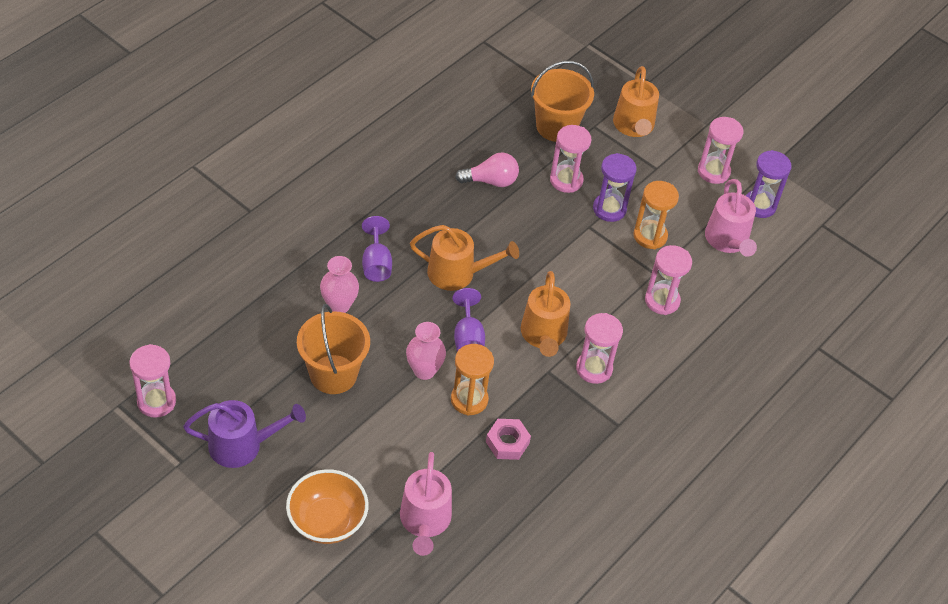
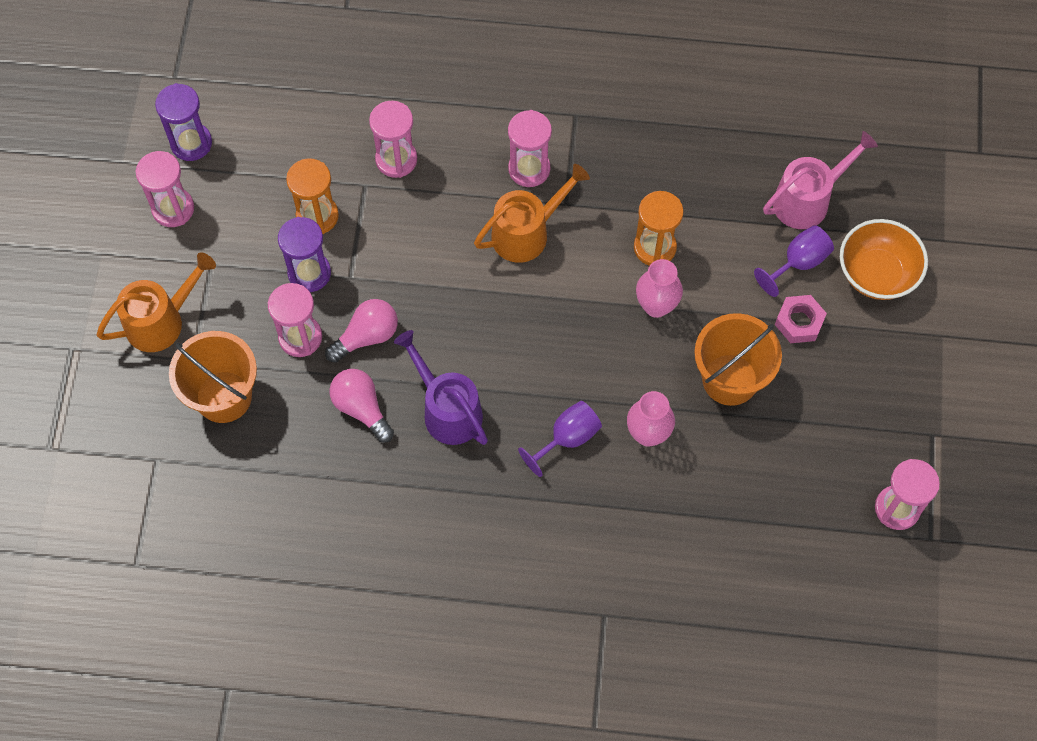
camera: 120 degrees left, 15 degrees up
(242, 445) = (871, 397): purple watering can -> purple watering can (447, 410)
(458, 273) = (515, 355): orange watering can -> none
(468, 337) = (586, 295): purple goblet -> purple goblet (798, 263)
(507, 442) = (672, 188): pink nut -> pink nut (799, 322)
(538, 210) = (367, 336): none -> pink light bulb
(728, 241) = (267, 145): pink watering can -> none

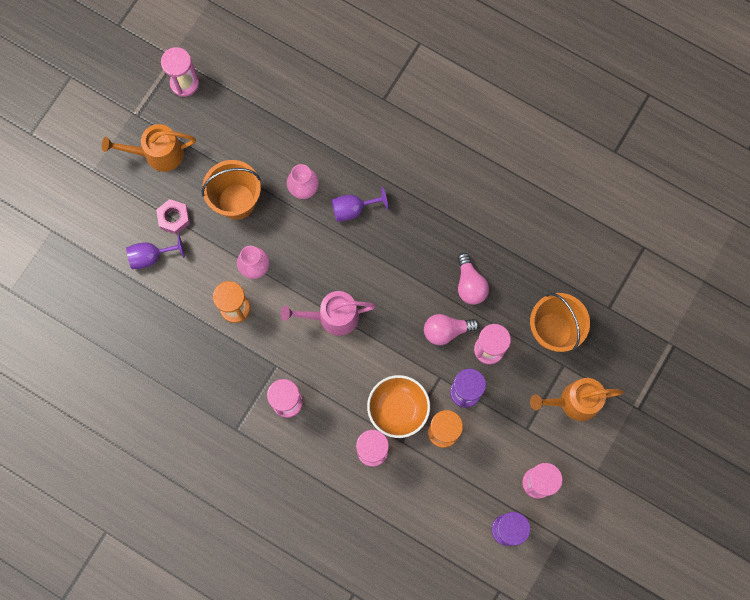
camera: 155 degrees left, 10 degrees up
(447, 410) = (417, 259): purple watering can -> none
(527, 232) = (311, 356): orange watering can -> orange watering can (158, 154)
(807, 200) = (120, 296): pink watering can -> pink watering can (332, 317)
(876, 274) = (107, 227): orange bowl -> orange bowl (398, 409)

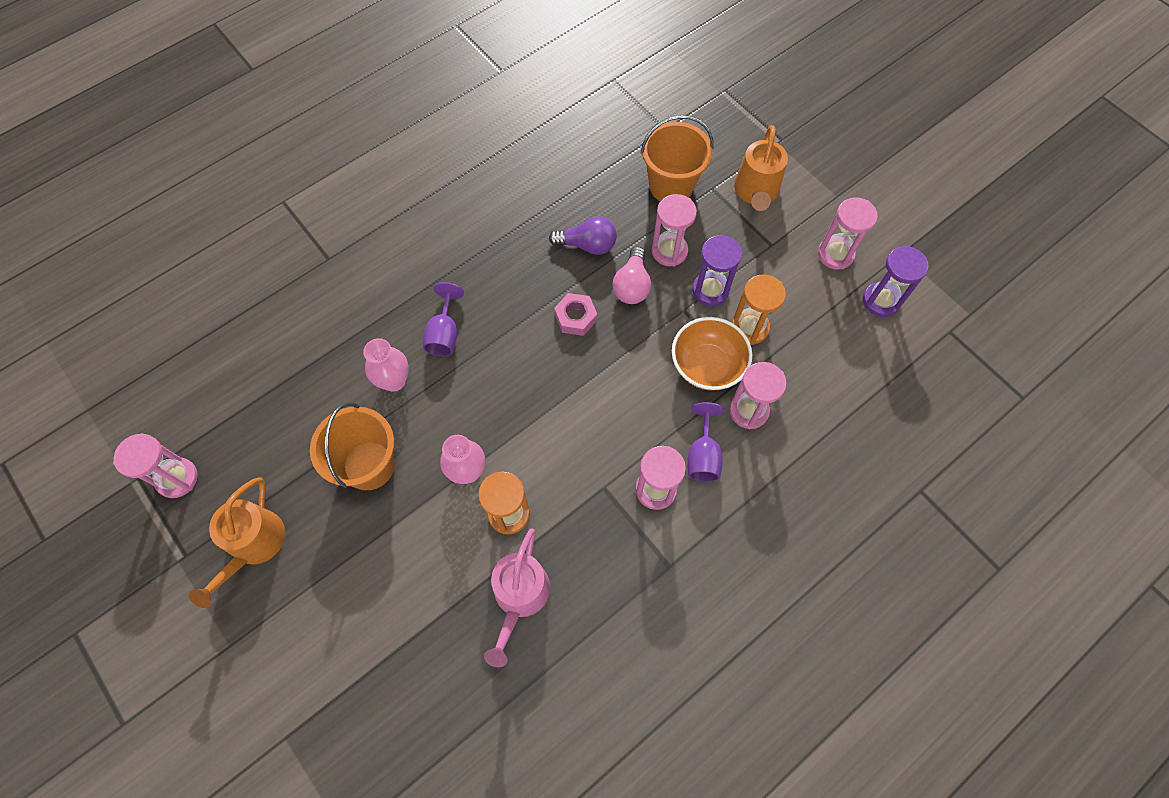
camera: 70 degrees left, 10 degrees down
(151, 256) = (390, 603): purple goblet -> purple goblet (703, 455)
(174, 218) = (352, 554): pink nut -> pink nut (575, 317)
(332, 317) = (567, 401): pink watering can -> pink watering can (519, 597)
(470, 284) = (587, 245): pink light bulb -> purple light bulb

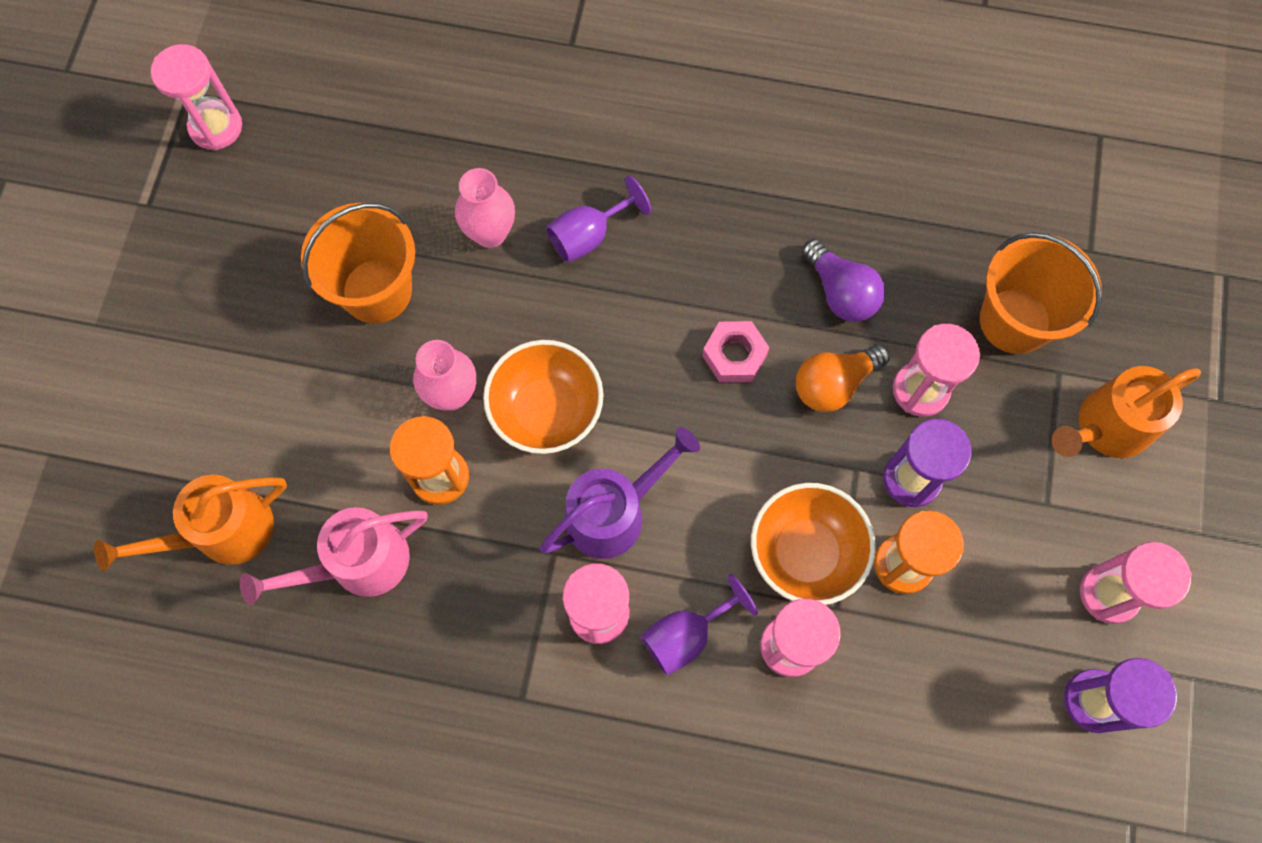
camera: 50 degrees right, 5 degrees up
(254, 545) = (206, 257): orange watering can -> orange watering can (222, 532)
(521, 430) = (546, 410): none -> orange bowl
(608, 440) = (614, 513): none -> purple watering can
(632, 285) = (834, 384): pink light bulb -> orange light bulb

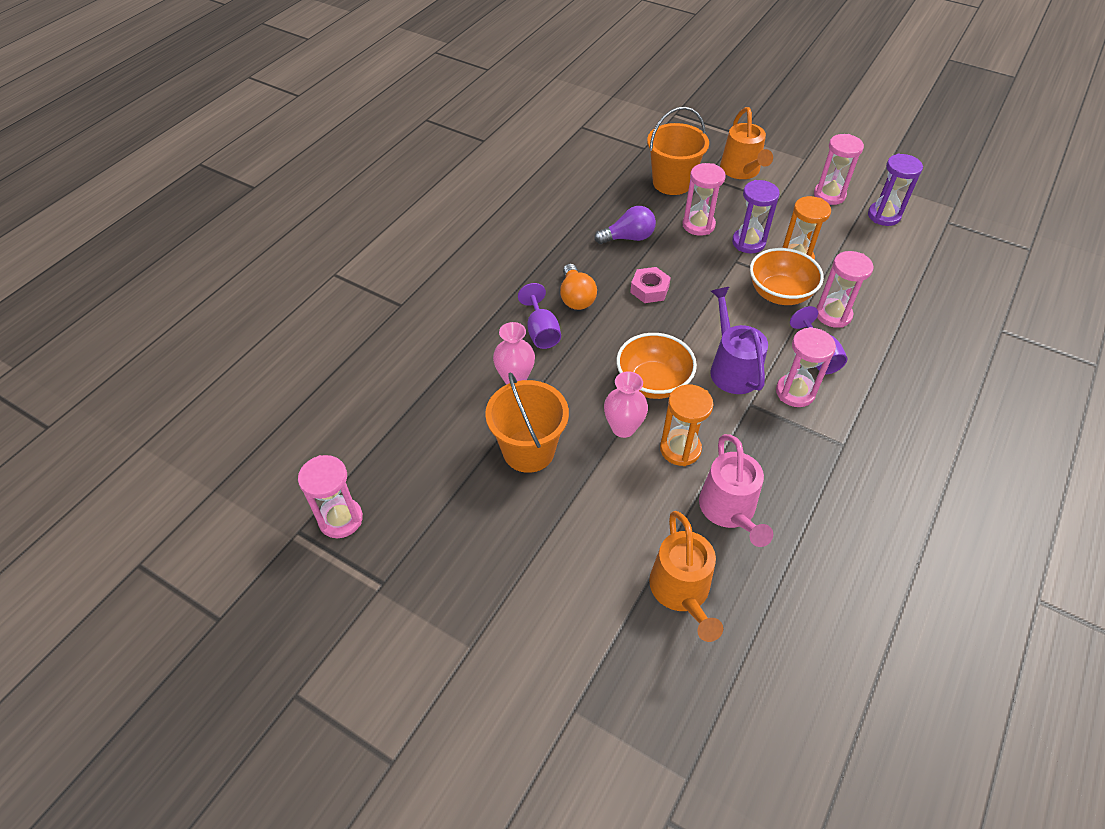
camera: 70 degrees left, 20 degrees down
(834, 384) = (682, 255): orange light bulb -> orange light bulb (576, 297)

